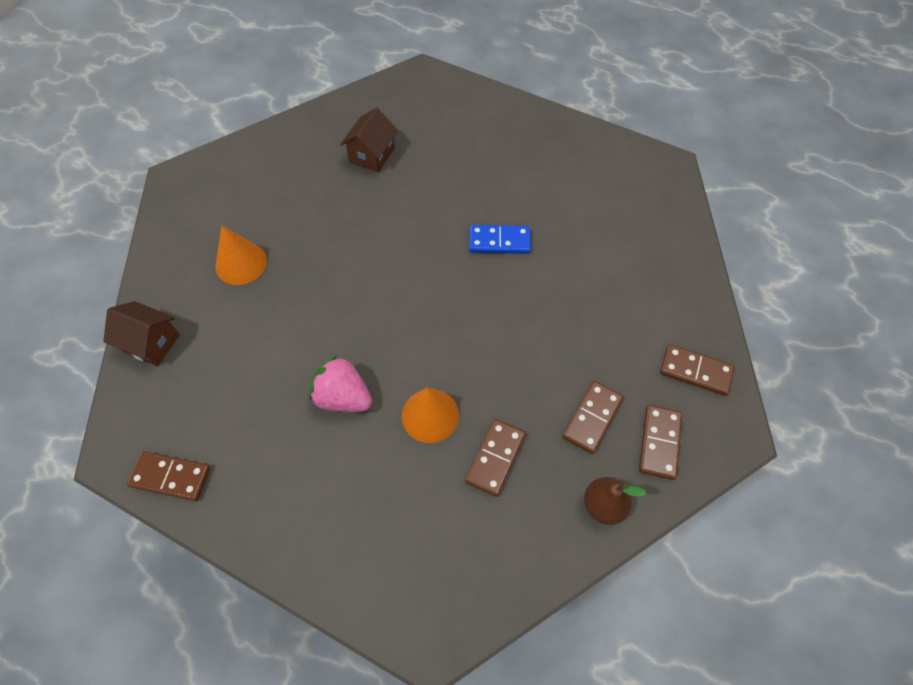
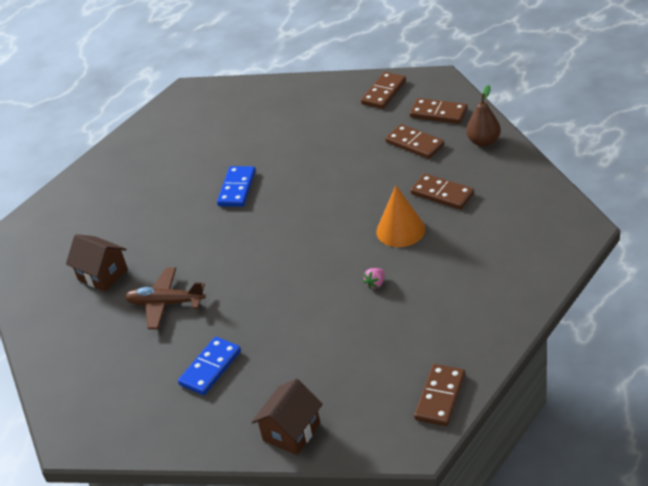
camera: 75 degrees left, 20 degrees down
(241, 263) = (210, 368): orange cone -> blue domino
(329, 212) = (165, 303): none -> brown plane
(343, 397) = (376, 284): pink strawberry -> pink strawberry, size x0.44

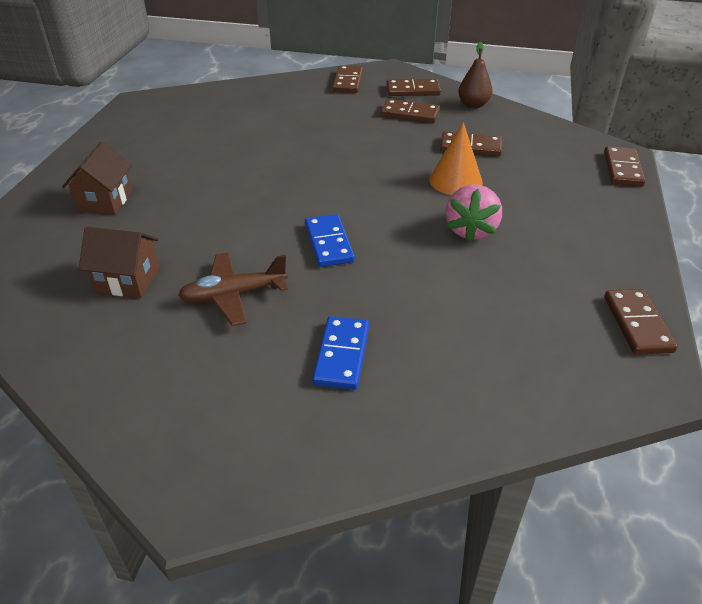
camera: 30 degrees left, 0 degrees up
(237, 188) = (249, 172): blue domino -> blue domino (328, 243)
(291, 432) = (502, 405): brown house -> brown house (105, 201)
(376, 284) = (470, 230): pink strawberry -> pink strawberry, size x2.26
(565, 246) = (622, 169): none -> brown domino

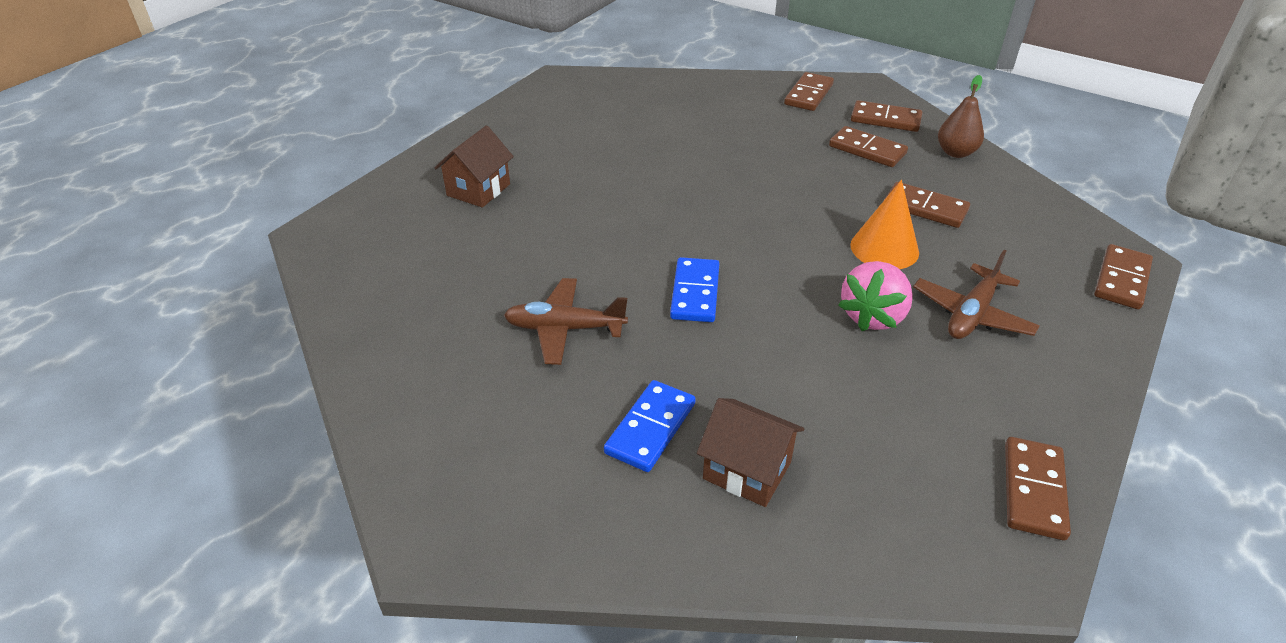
camera: 20 degrees right, 0 degrees up
(127, 280) = (465, 285): brown house -> brown house (747, 470)
(538, 213) = (972, 314): none -> brown plane

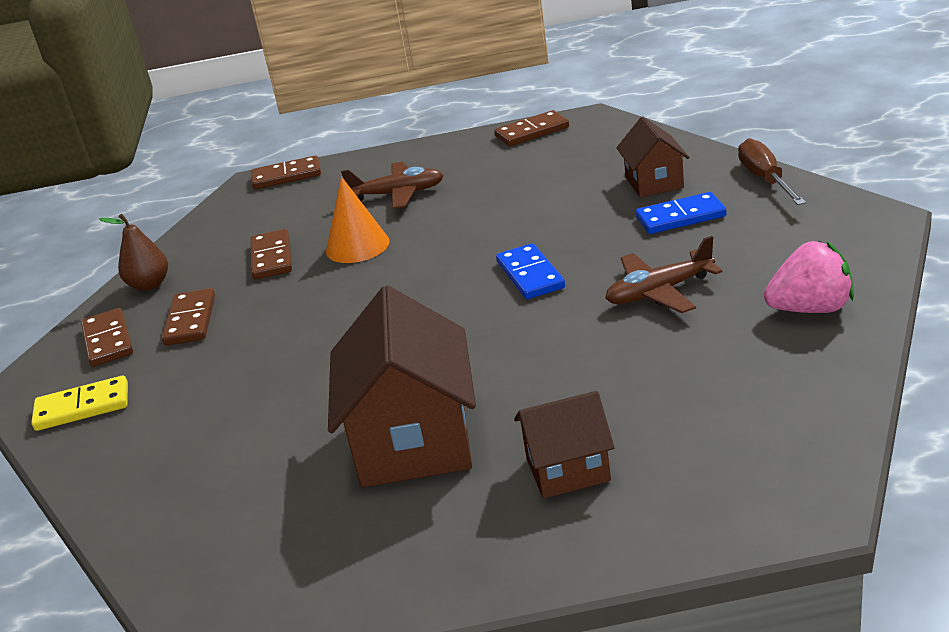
camera: 125 degrees left, 10 degrees down
(565, 329) = (659, 292): brown plane -> brown plane turned 105 degrees clockwise
(589, 163) = (414, 441): none -> brown house
(624, 549) = (765, 179): none -> brown screwdriver
(695, 293) = (530, 275): blue domino -> blue domino turned 75 degrees counterclockwise
(808, 94) = (82, 407): brown domino -> yellow domino
(873, 316) = (451, 215): pink strawberry -> pink strawberry (811, 309)

